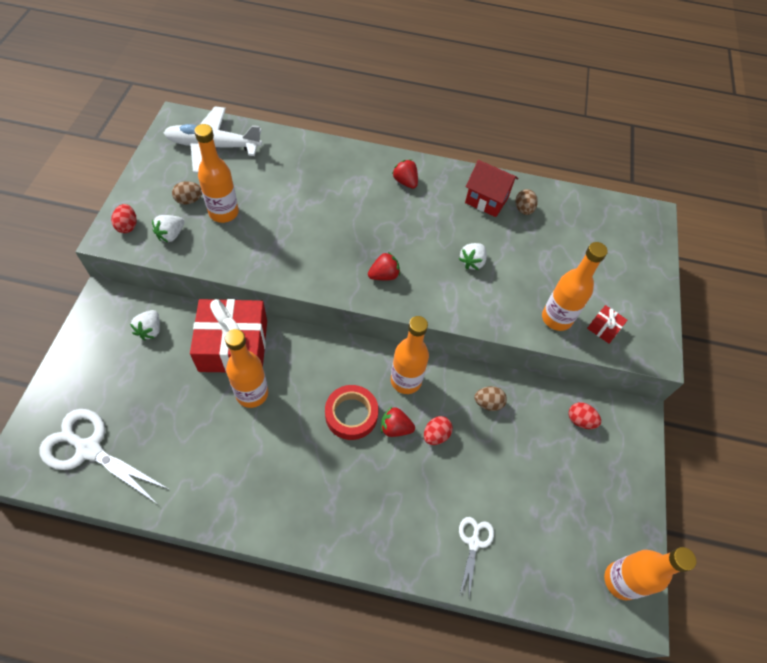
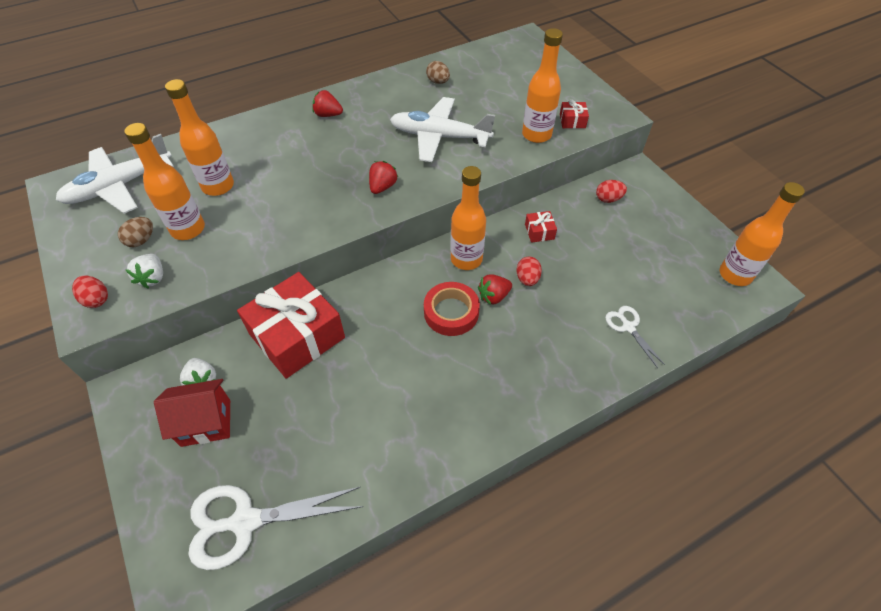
camera: 35 degrees left, 5 degrees down
(252, 393) = (353, 359): orange bottle -> orange bottle (218, 186)
(472, 262) = (439, 137): white strawberry -> white plane
(486, 200) = (405, 91): red house -> red house (206, 422)
(488, 403) = (539, 232): brown egg -> red gift

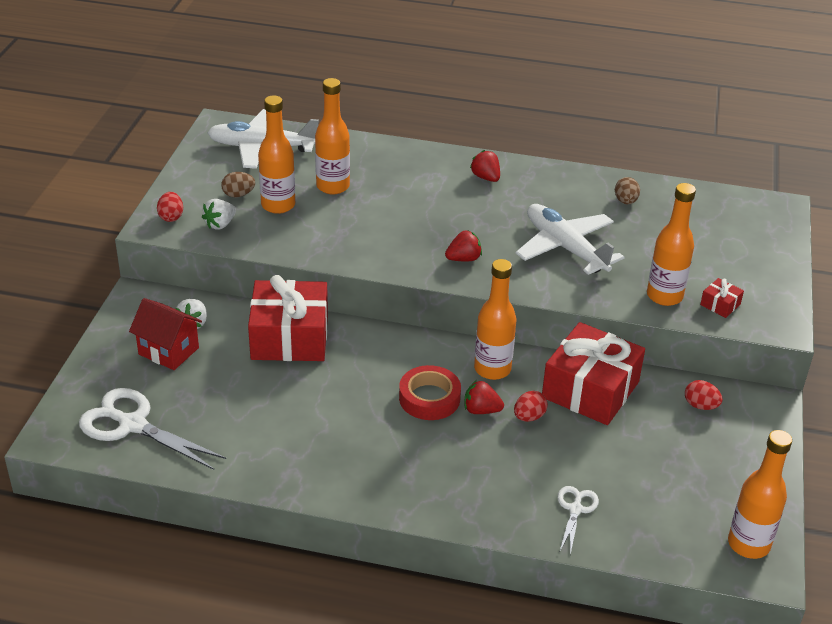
camera: 40 degrees right, 15 degrees down
(539, 232) = (590, 389): red gift -> red gift, size x2.47

